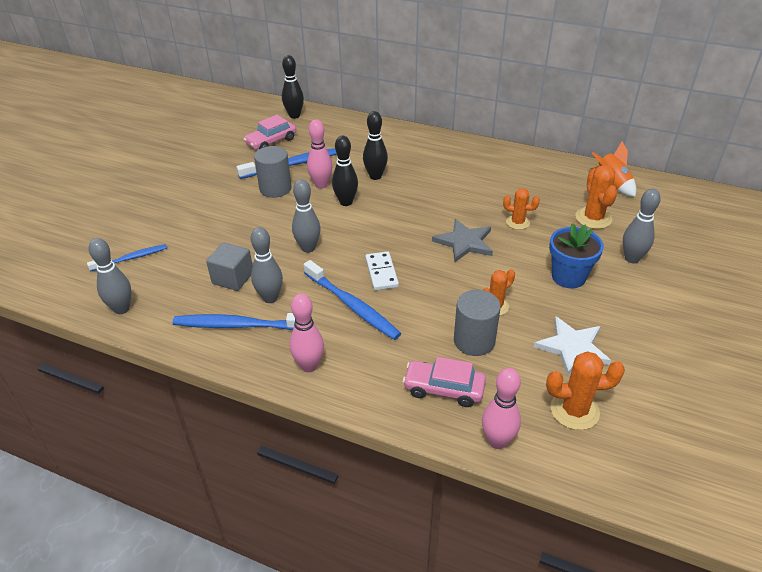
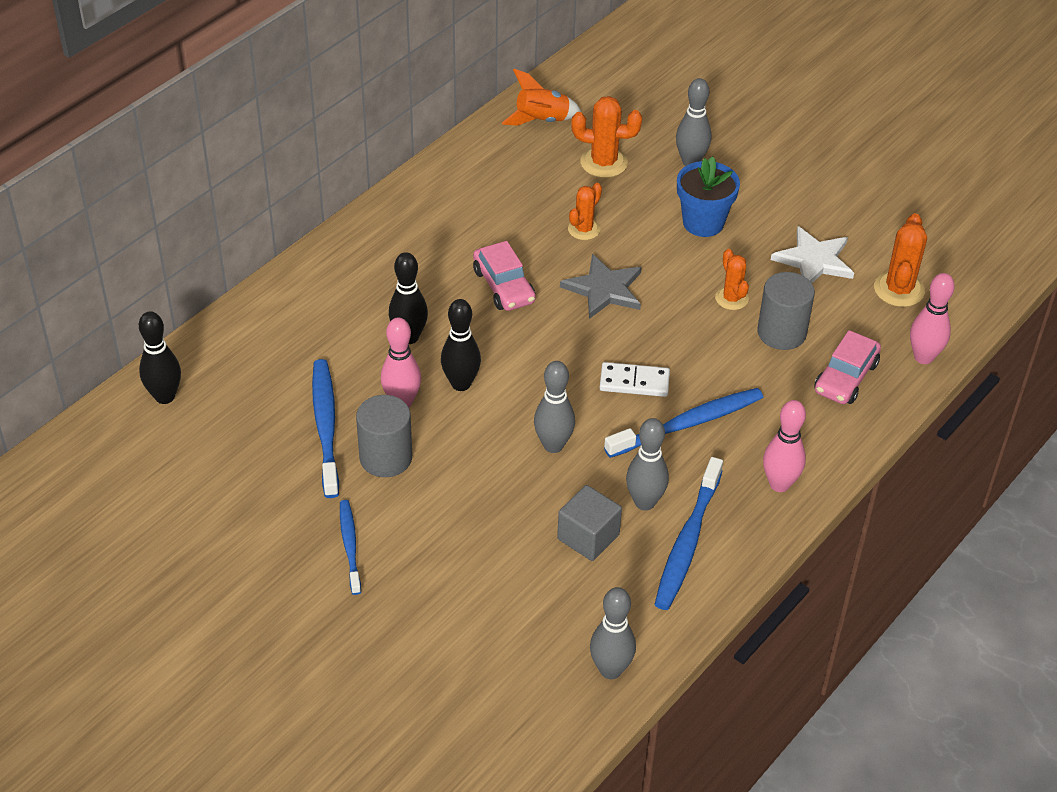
camera: 75 degrees left, 5 degrees up
(131, 258) = (494, 655): blue toothbrush -> blue toothbrush (350, 545)
(271, 141) = (237, 441): pink car -> pink car (504, 286)

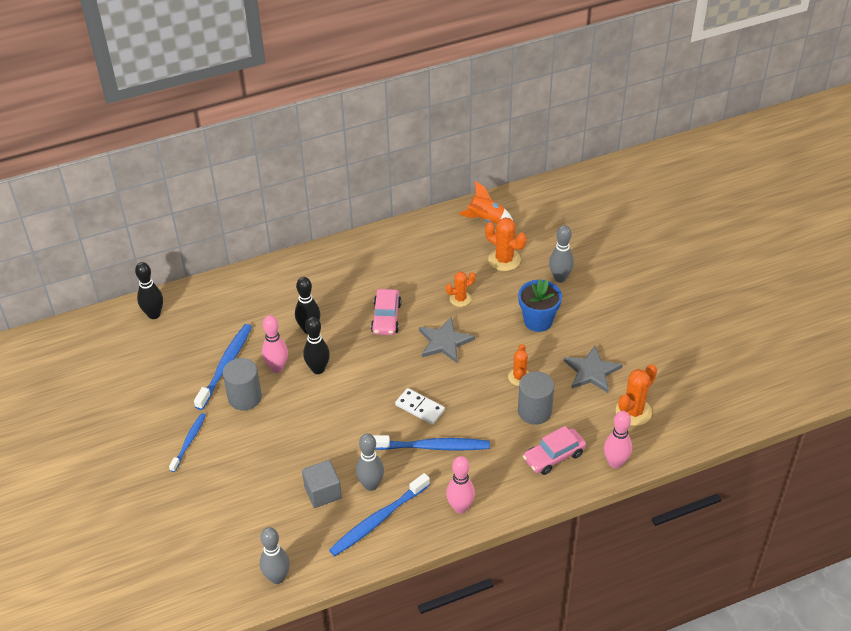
camera: 30 degrees right, 0 degrees up
(553, 445) = (343, 428): grey bowling pin -> none
(814, 260) = (592, 371): white star -> grey star

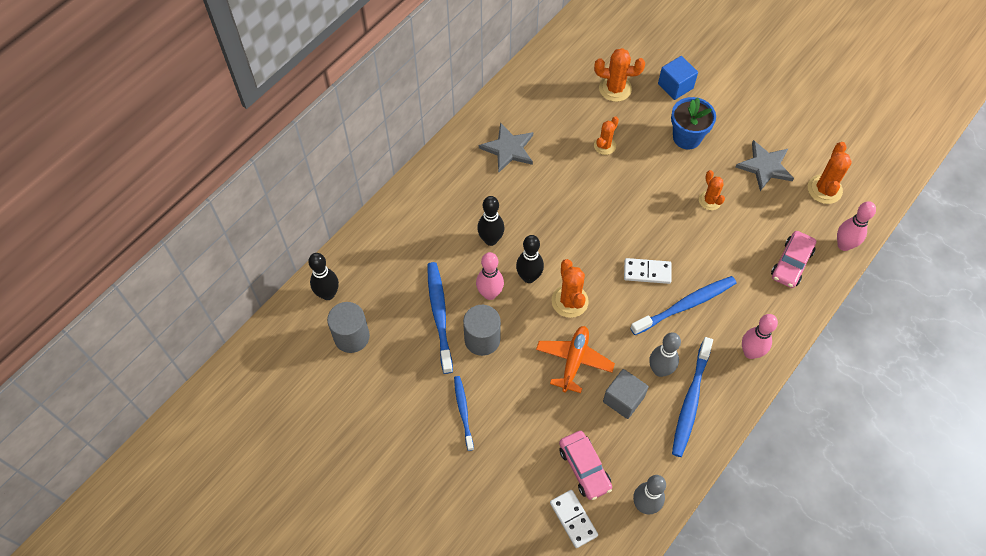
camera: 30 degrees left, 15 degrees up
(211, 559) = (573, 519): none -> white domino
(305, 446) = (574, 361): none -> orange plane
(337, 401) = (569, 301): none -> orange cactus
(386, 318) = (553, 195): pink car -> pink car (584, 468)
(444, 342) = (622, 195): grey star -> grey star (508, 149)
(486, 219) = (570, 54): orange rocket -> none
(534, 411) = (745, 228): grey cylinder -> grey cylinder (351, 337)
(560, 278) = (675, 86): grey bowling pin -> blue cube

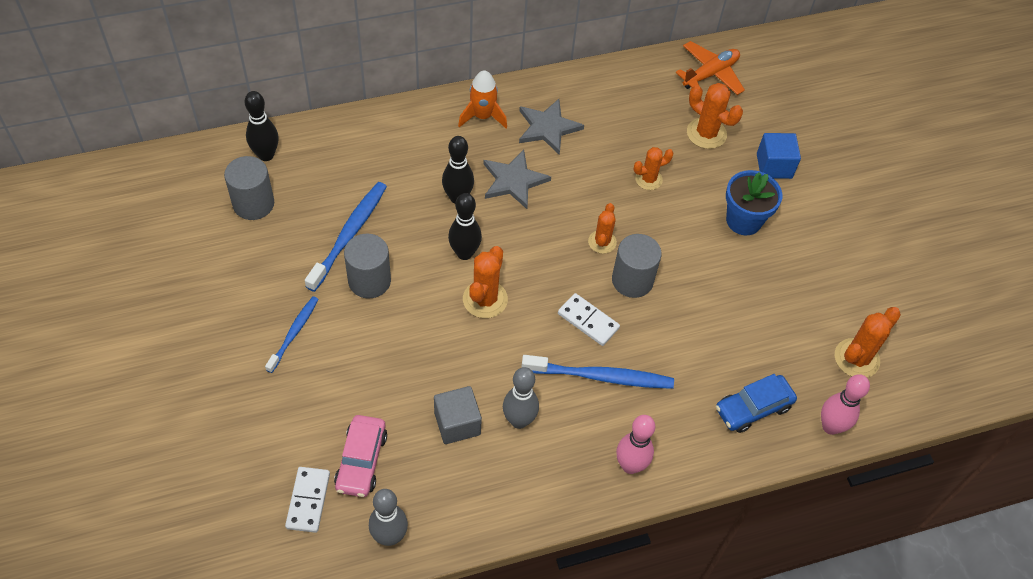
camera: 30 degrees right, 5 degrees down
(457, 168) = (482, 116): none -> orange rocket
(490, 294) = (413, 245): pink bowling pin -> none
(574, 361) = (440, 356): orange plane -> orange plane (710, 74)
(652, 225) = (632, 280): none -> grey cylinder
(690, 401) = (524, 471): blue toothbrush -> none
(710, 200) = (716, 294): orange cactus -> orange cactus (602, 242)
(765, 166) = (807, 297): grey star -> grey star (514, 181)
(791, 263) = (753, 408): pink car -> blue car

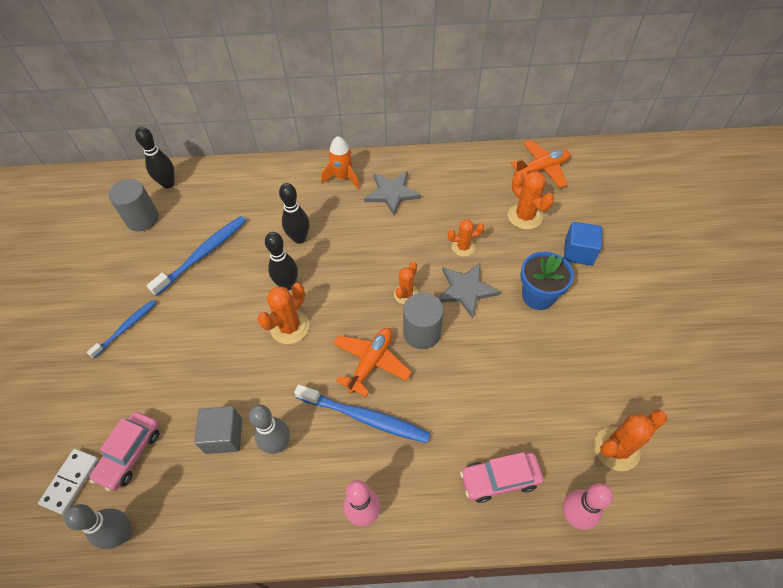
camera: 20 degrees right, 0 degrees up
(369, 281) = (203, 294): grey cylinder -> none
(514, 181) = (349, 231): grey star -> grey star (466, 290)
(588, 321) = (371, 362): white domino -> orange plane
(753, 408) = (499, 479): blue car -> pink car

